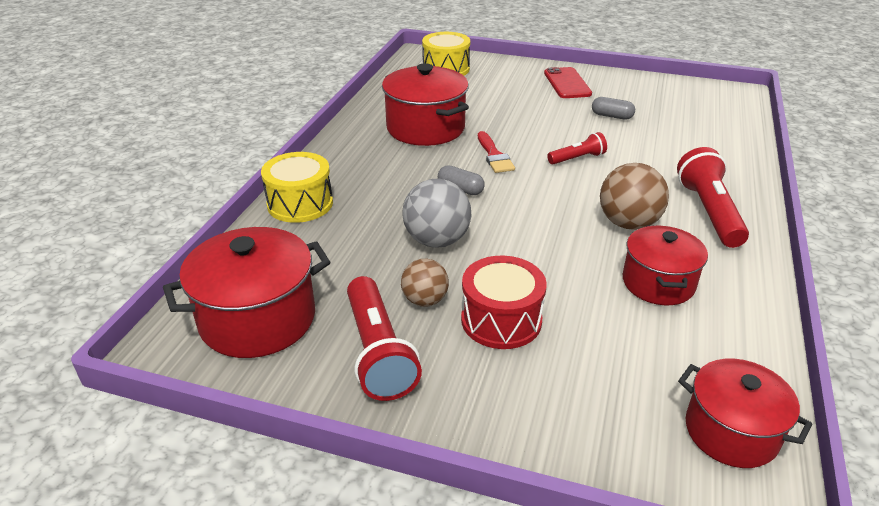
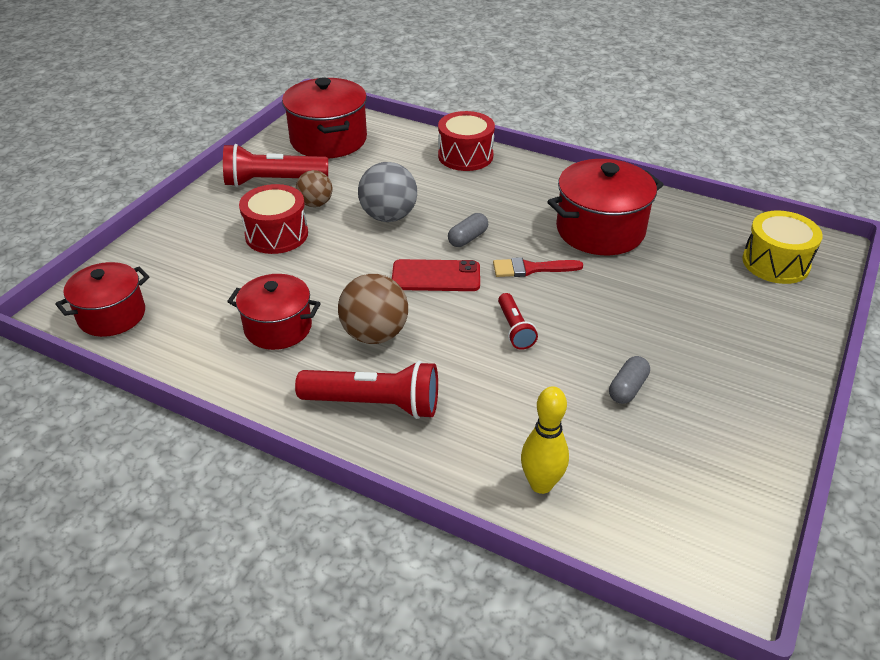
camera: 100 degrees right, 5 degrees up
(300, 204) = (465, 156): yellow drum -> red drum
(567, 83) = (739, 369): red phone -> red phone (436, 276)
(721, 141) = (541, 484): none -> yellow bowling pin

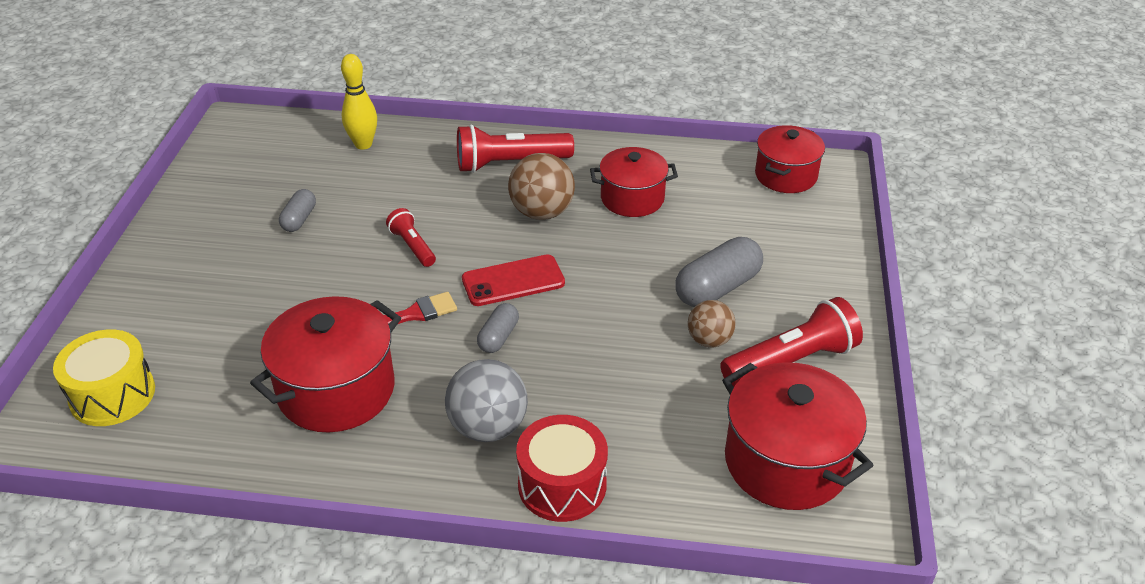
camera: 160 degrees right, 0 degrees up
(276, 234) = (717, 288): red drum -> grey capsule
(388, 216) = (608, 344): grey ball -> grey ball (488, 427)

